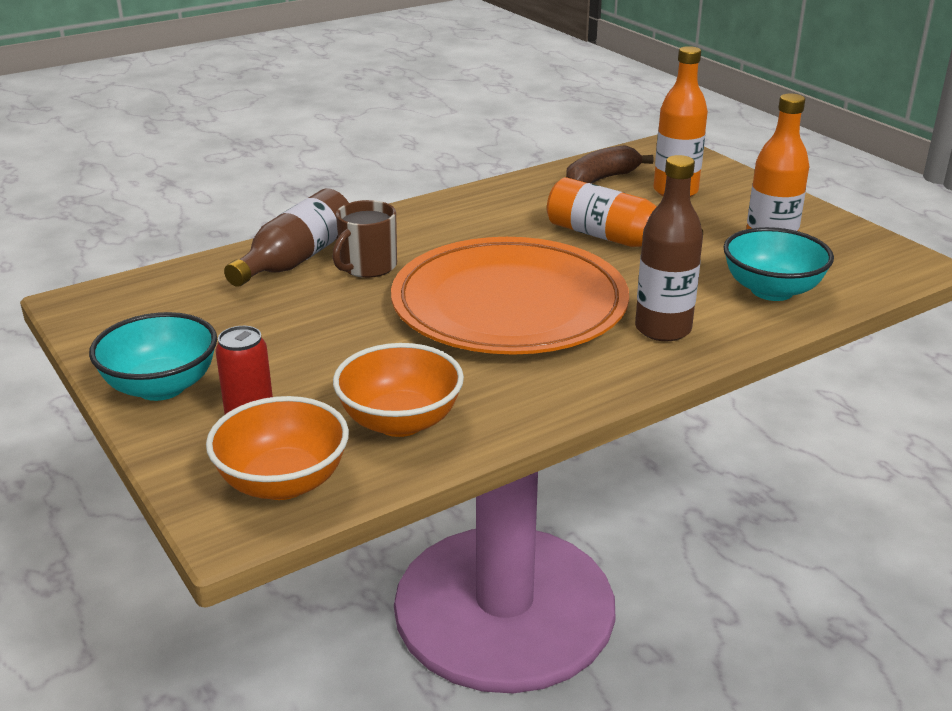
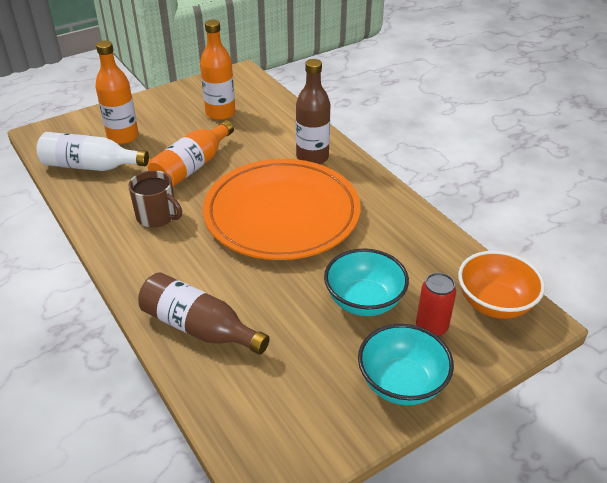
camera: 90 degrees left, 10 degrees up
(367, 266) = (218, 284): brown mug -> brown mug (157, 216)
(400, 421) = (423, 258): orange bowl -> none
(601, 179) = (91, 166): brown banana -> white bottle
(772, 290) = (268, 118): turquoise bowl -> turquoise bowl (364, 301)

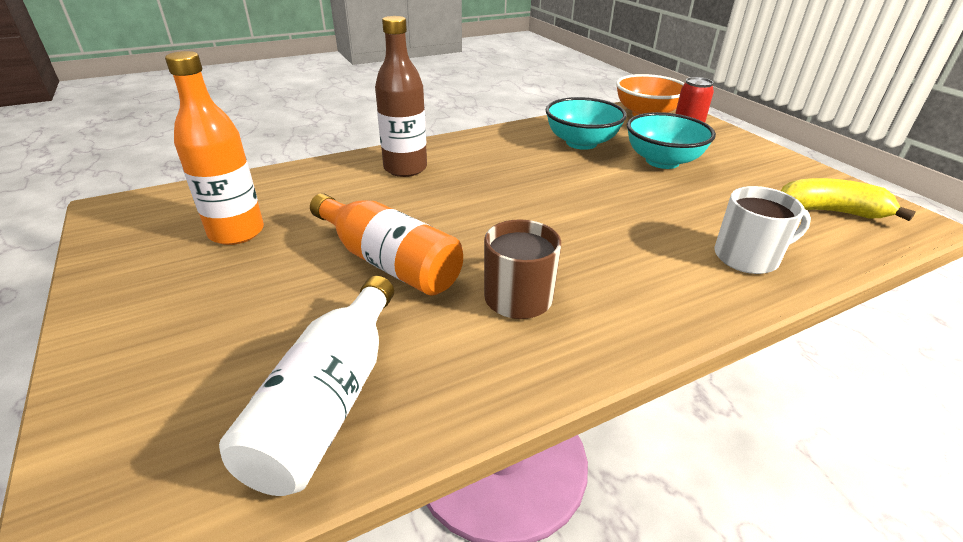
camera: 85 degrees left, 5 degrees down
(123, 137) = (234, 353): orange bottle -> none
(199, 327) = (747, 257): brown bottle -> white mug
(278, 409) = (830, 211): none -> yellow banana
(282, 213) = (521, 194): orange plate -> none
(401, 383) = (758, 155): turquoise bowl -> turquoise bowl (581, 143)

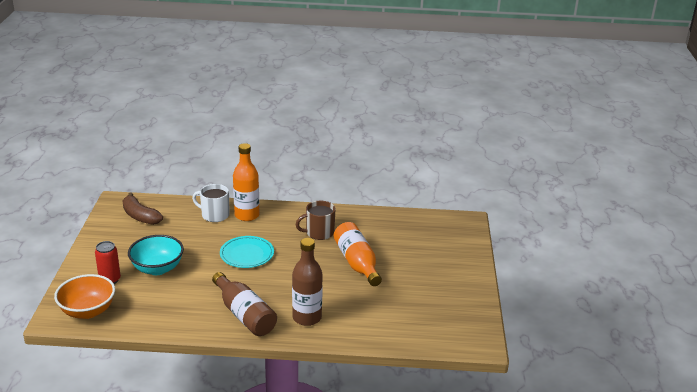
camera: 150 degrees left, 5 degrees down
(236, 232) = (417, 302): orange bottle -> orange bottle (247, 215)
(329, 401) = (402, 227): white bottle -> none
(487, 151) = (244, 315): none -> brown bottle
(581, 143) = (178, 300): turquoise bowl -> none
(587, 213) = (247, 254): none -> turquoise plate
(830, 211) = (140, 216): yellow banana -> brown banana

